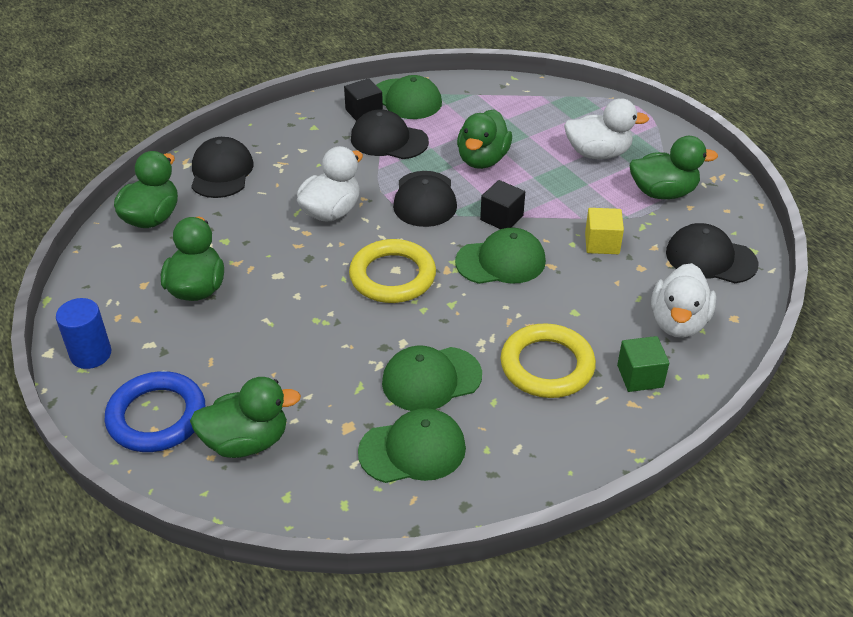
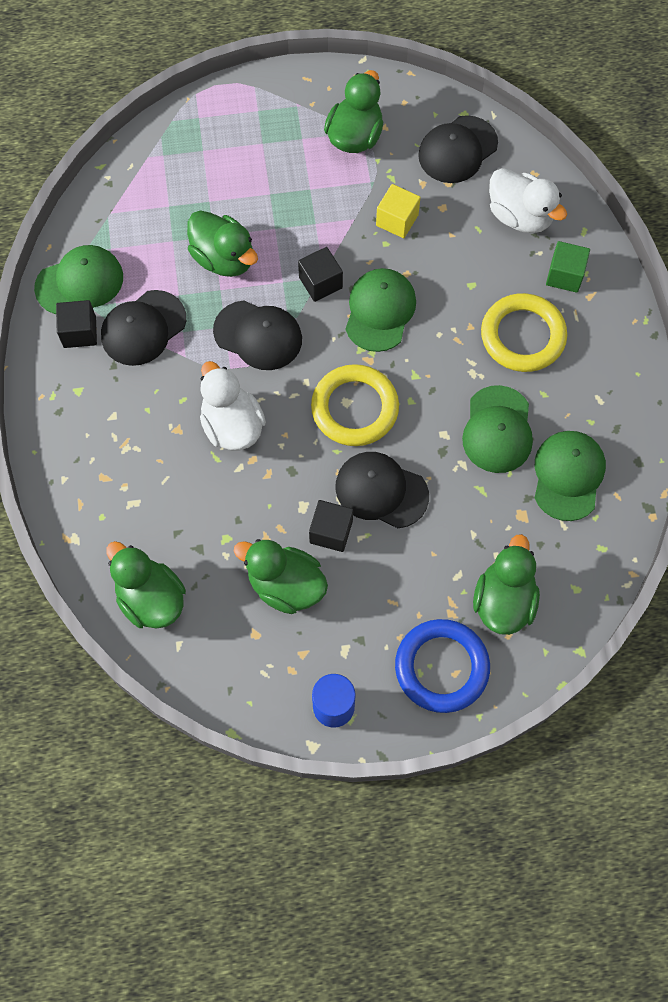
camera: 65 degrees left, 25 degrees up
(221, 172) = (108, 508): black cap -> black cap (381, 491)
(262, 299) = (331, 532): none -> black cube
(598, 153) = (270, 157): white duck -> none

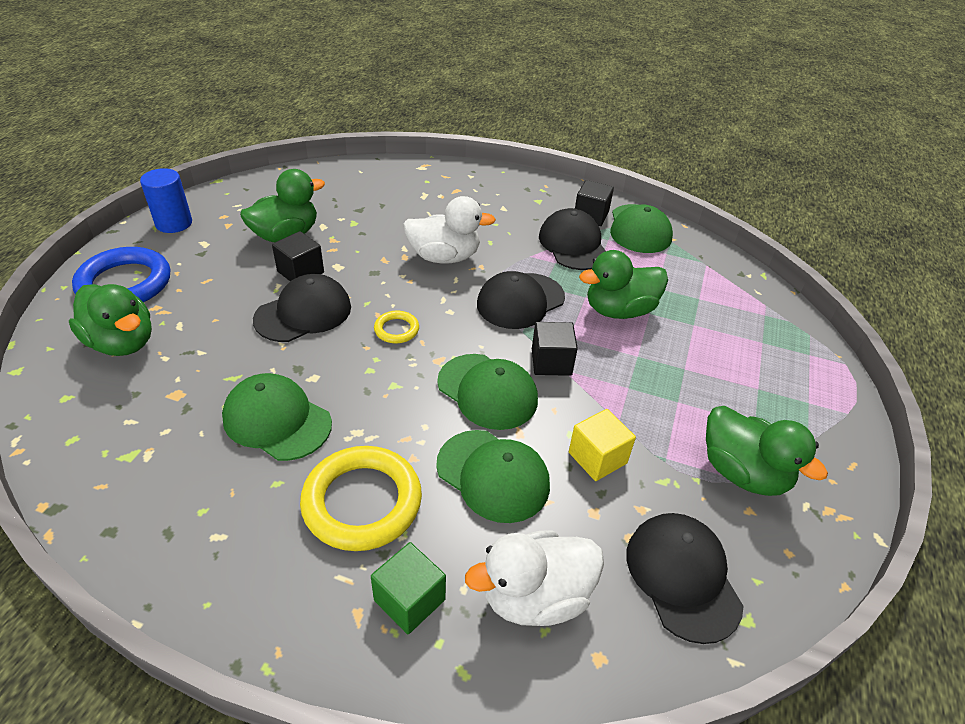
camera: 115 degrees right, 25 degrees down
(151, 598) = (346, 180): green duck -> none
(354, 408) = (396, 330): yellow ring -> yellow ring, size x0.48
(568, 476) = (169, 453): green cap -> green cap (493, 475)

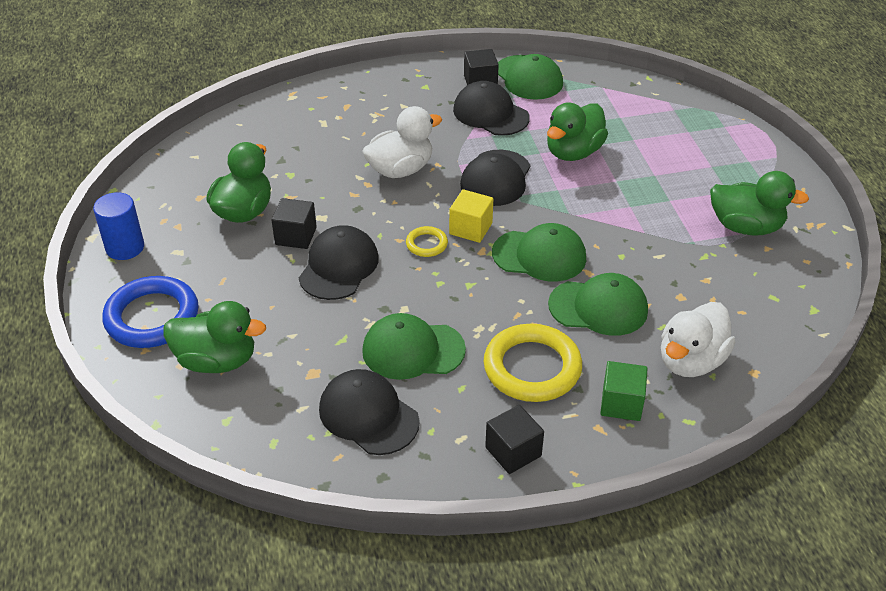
camera: 30 degrees left, 0 degrees up
(551, 362) = (562, 213): black cube -> black cube (513, 452)
(597, 458) = (652, 262): yellow cube -> yellow cube (470, 228)
(682, 577) = (761, 305): black cap -> black cap (368, 415)

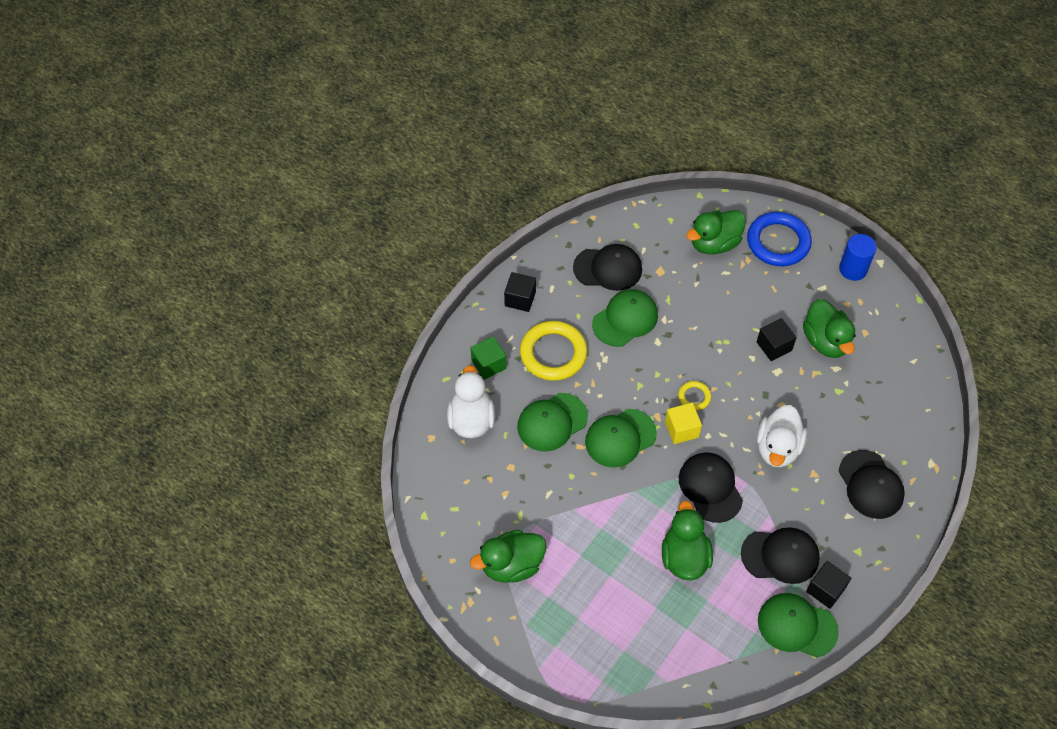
camera: 140 degrees right, 15 degrees up
(338, 267) = (724, 343): black cap -> black cap (870, 484)

